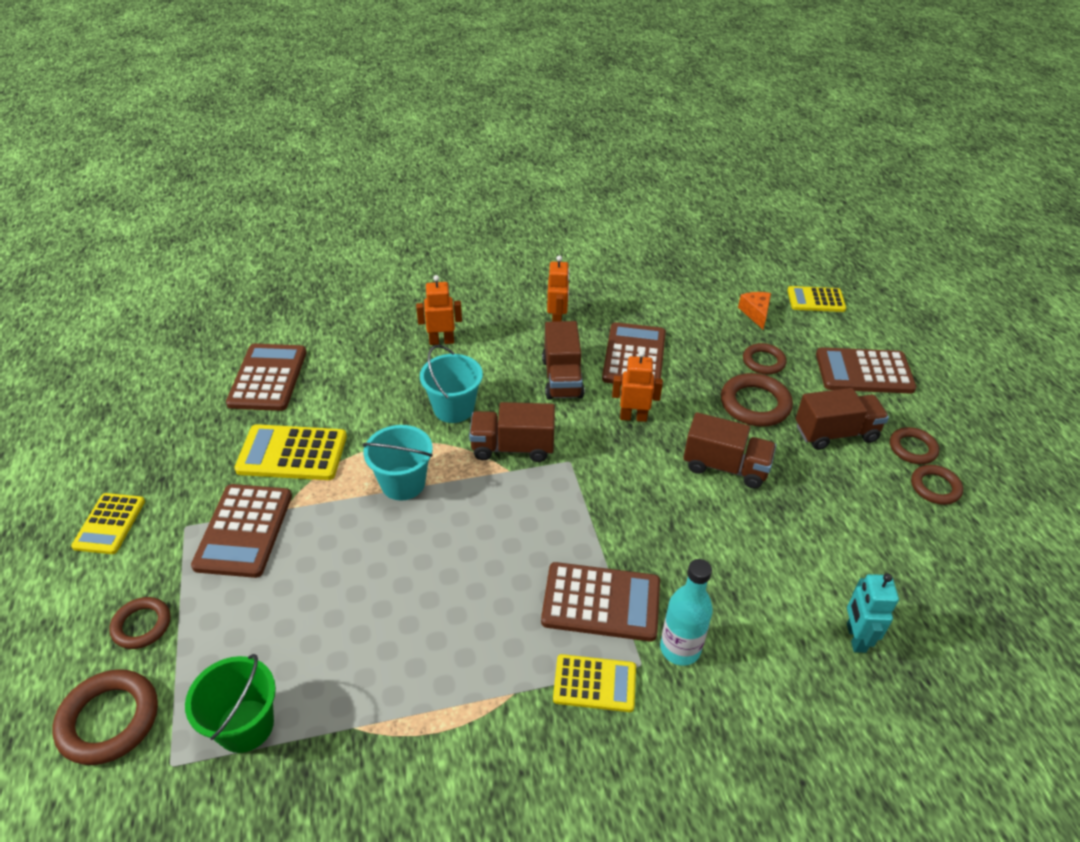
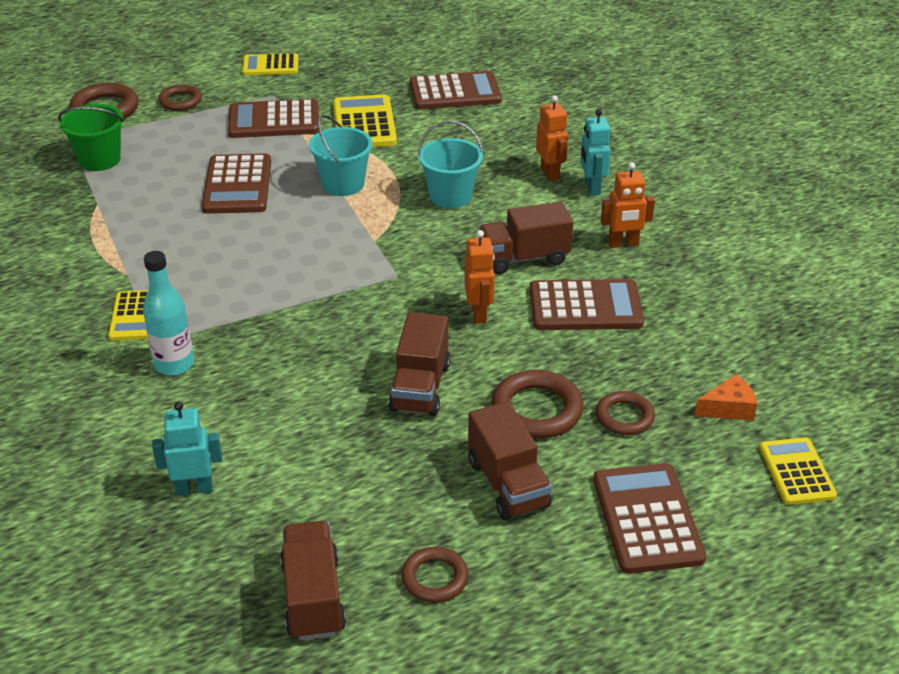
camera: 80 degrees right, 5 degrees down
(473, 322) = (591, 188): none -> turquoise robot
(512, 447) = (407, 238): brown truck -> brown truck (313, 597)
(601, 602) = (222, 312): brown calculator -> brown calculator (237, 185)
(912, 448) = (502, 561): brown ring -> none

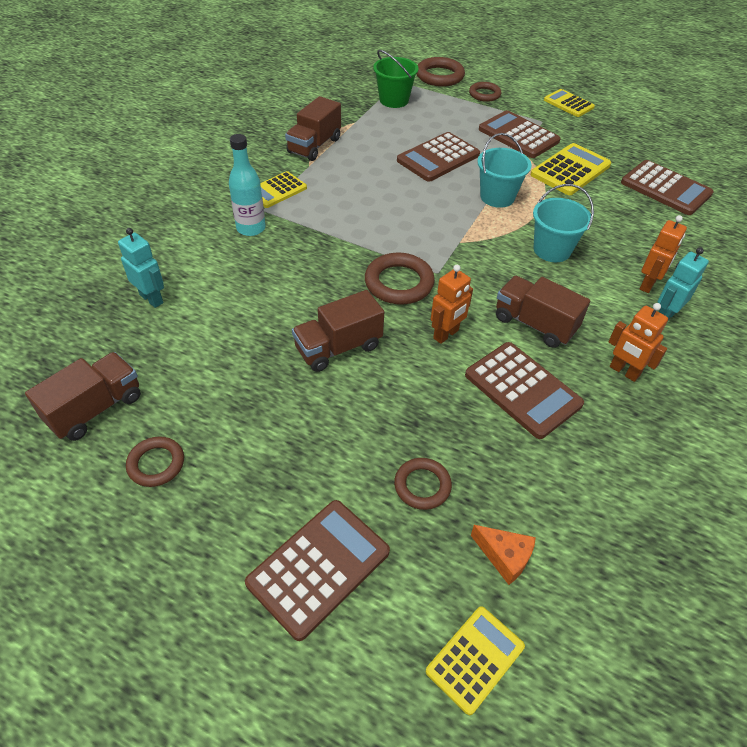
camera: 50 degrees right, 10 degrees up
(508, 484) = (283, 452): brown truck -> brown truck (314, 146)
(537, 410) = (377, 425): brown ring -> brown ring (399, 283)

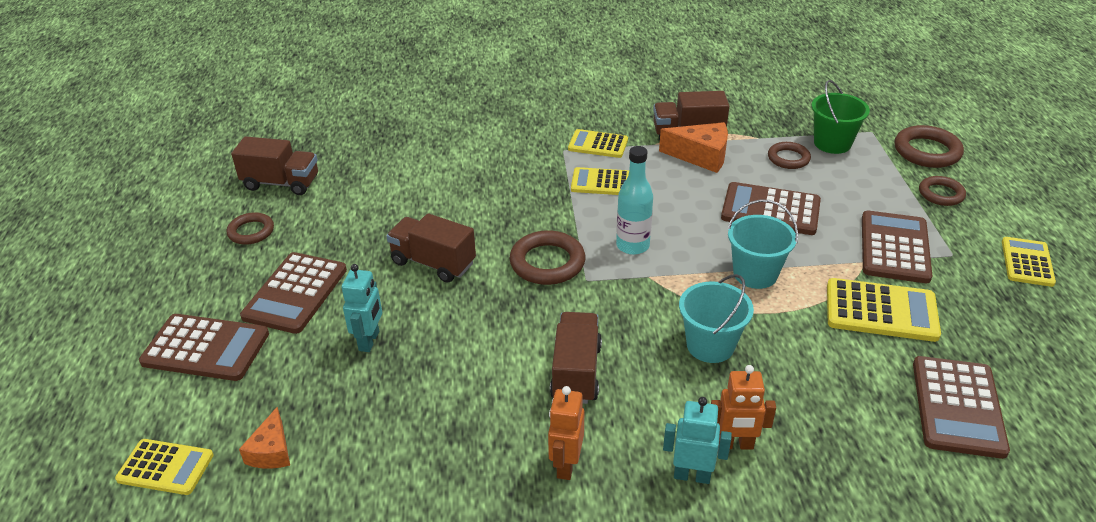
camera: 60 degrees right, 10 degrees down
(152, 299) = (405, 152): turquoise robot -> turquoise robot (369, 341)
(251, 228) = (533, 155): turquoise bottle -> turquoise bottle (632, 245)
(327, 211) = (601, 182): none -> yellow calculator
(348, 154) = (701, 156): none -> orange cheese
(422, 486) = (316, 372): brown ring -> brown ring (788, 158)
(446, 334) = (505, 318): orange robot -> none
(522, 390) = (475, 395): brown calculator -> brown calculator (295, 293)

